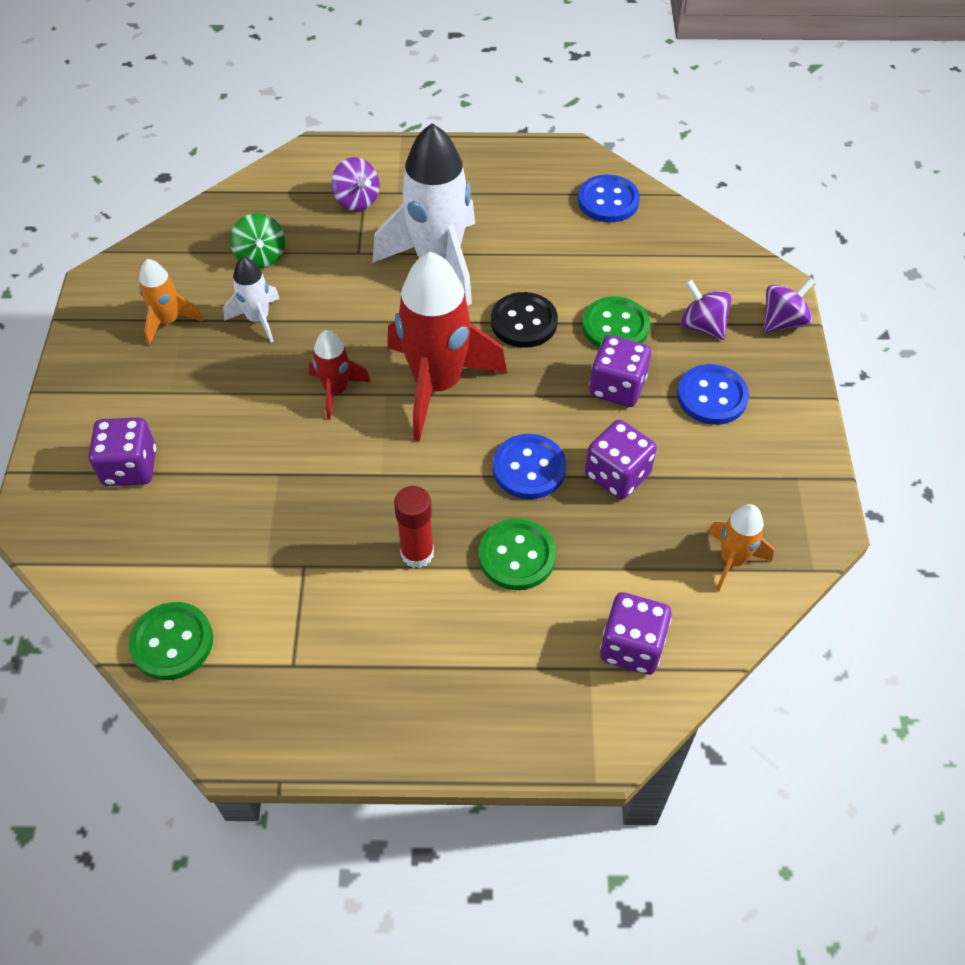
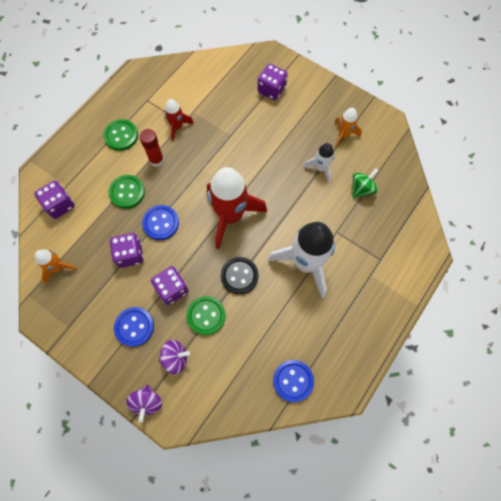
camera: 125 degrees right, 15 degrees up
(172, 642) = (185, 71): green button -> green button (121, 135)
(261, 257) = (362, 189): green spinning top -> green spinning top turned 120 degrees clockwise
(336, 391) = (257, 176): red rocket -> red rocket (177, 127)
(357, 200) = (376, 252): purple spinning top -> none

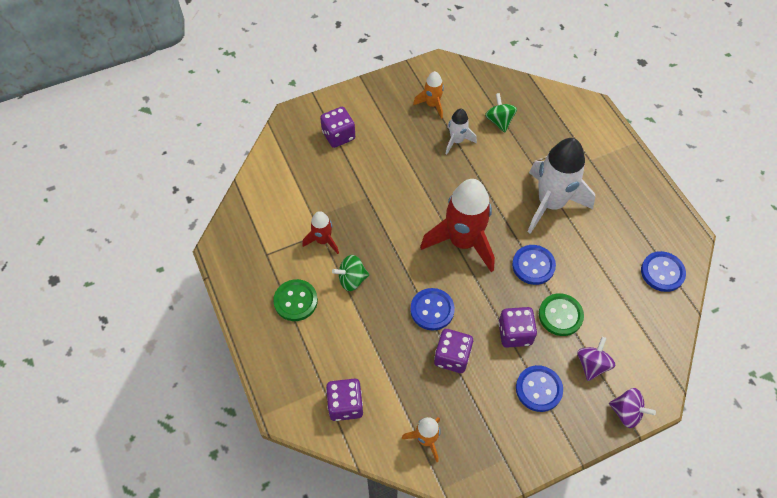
camera: 60 degrees left, 10 degrees down
(127, 192) = (373, 326): green button -> none
(156, 160) = (352, 279): red glue stick -> green spinning top
(239, 276) = (533, 265): black button -> blue button

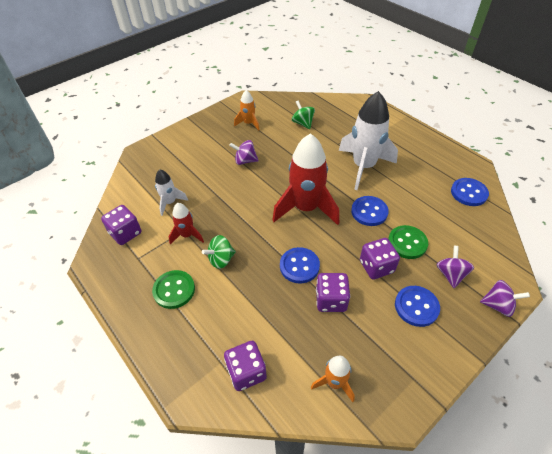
camera: 15 degrees left, 10 degrees down
(338, 136) = (180, 158): purple dice -> purple dice (125, 233)
(412, 159) = (245, 161): none -> purple spinning top
(456, 141) = (275, 142): white rocket -> white rocket (170, 202)

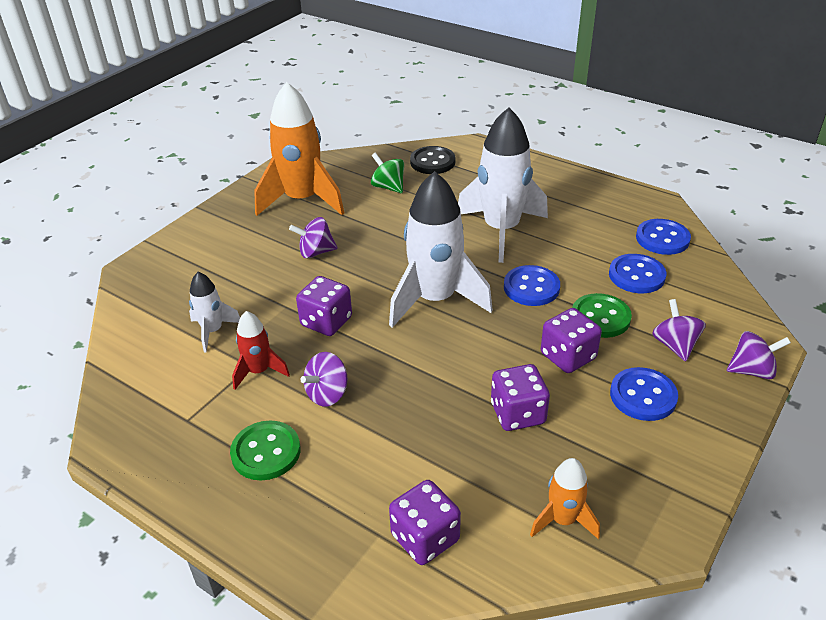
camera: 15 degrees left, 10 degrees down
(125, 233) = (152, 388): purple dice -> purple dice (326, 322)
(221, 259) = (327, 394): green spinning top -> purple spinning top
(248, 123) = (302, 200): orange rocket -> orange rocket, size x2.01
(299, 266) = (454, 378): blue button -> blue button (636, 275)
(306, 208) = (435, 300): red rocket -> white rocket
(336, 110) = (432, 162): none -> black button

